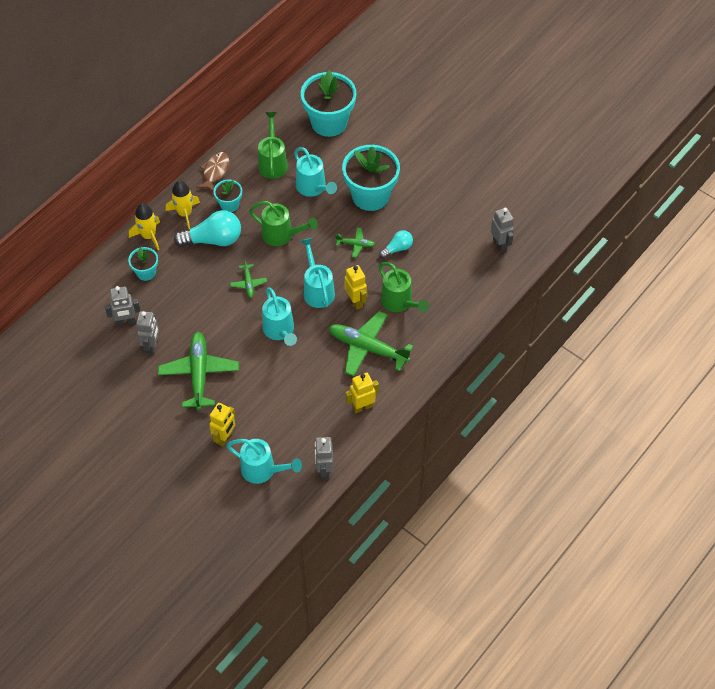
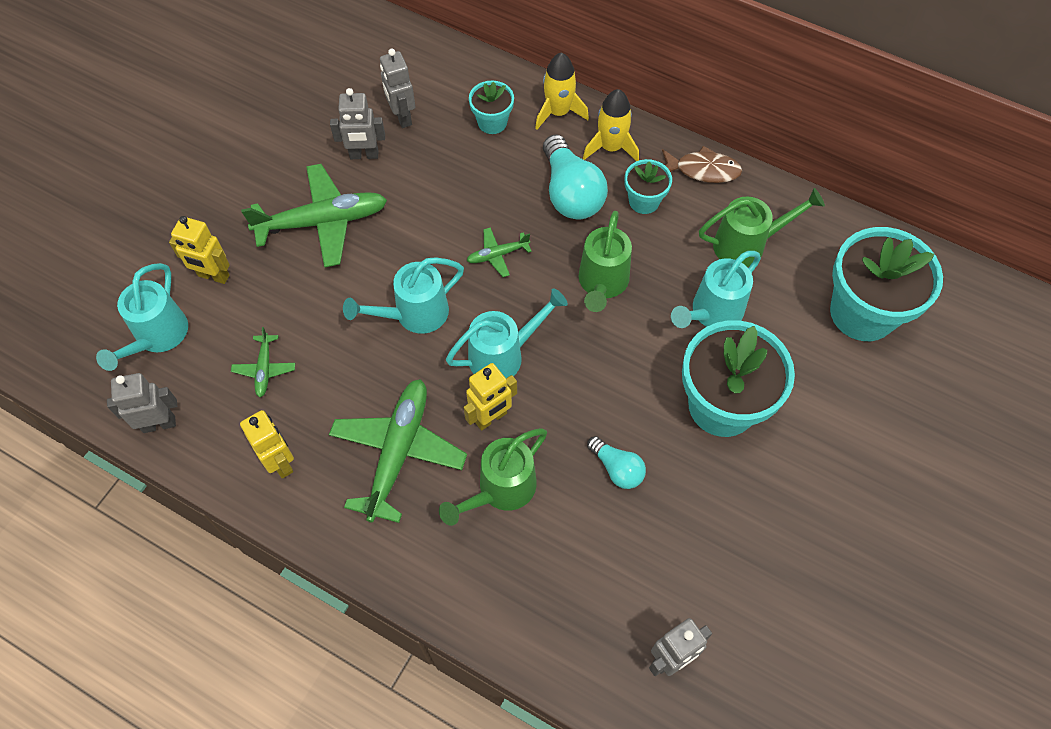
camera: 80 degrees right, 5 degrees up
(355, 244) = (610, 398): green plane -> green plane (264, 368)

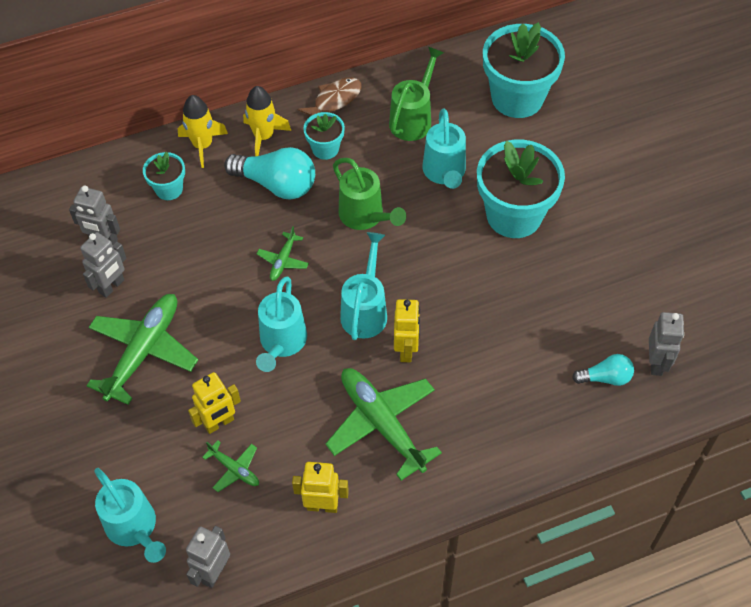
camera: 50 degrees left, 5 degrees down
(213, 276) = (117, 455): yellow robot -> yellow robot (219, 423)
(500, 490) = (465, 380): green watering can -> none
(617, 468) = (507, 303): turquoise light bulb -> turquoise light bulb (605, 377)

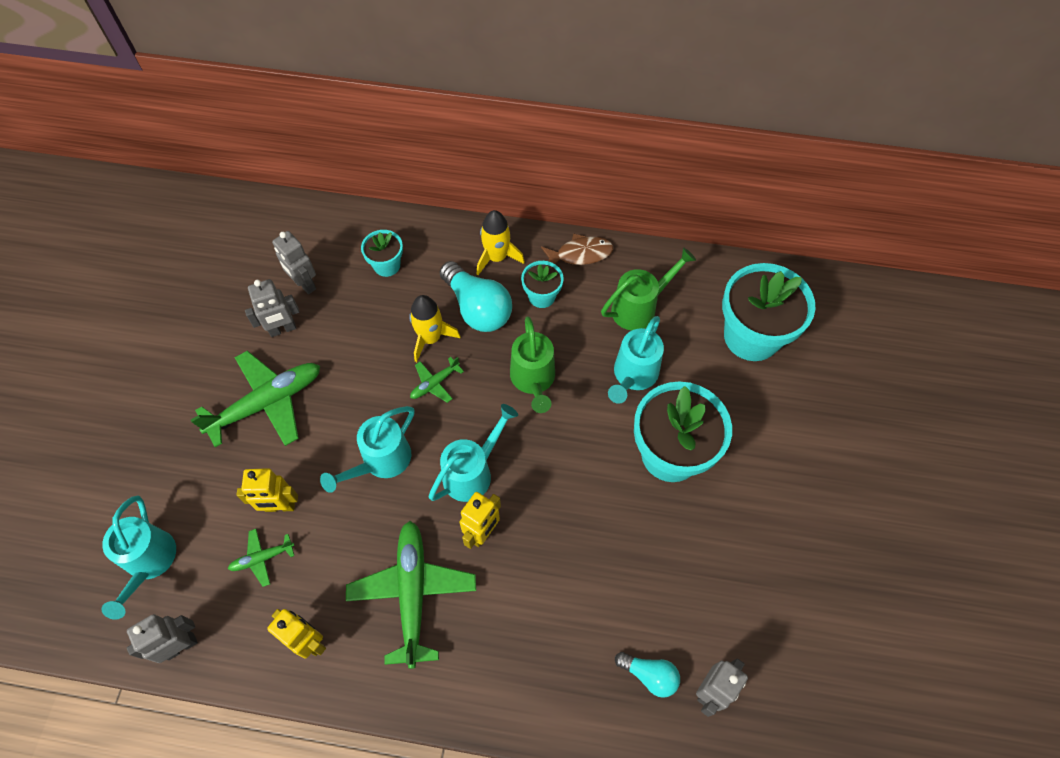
camera: 30 degrees right, 5 degrees up
(202, 145) = (441, 239): yellow rocket -> yellow rocket (430, 338)
(234, 469) = (262, 558): green plane -> green plane turned 90 degrees clockwise

